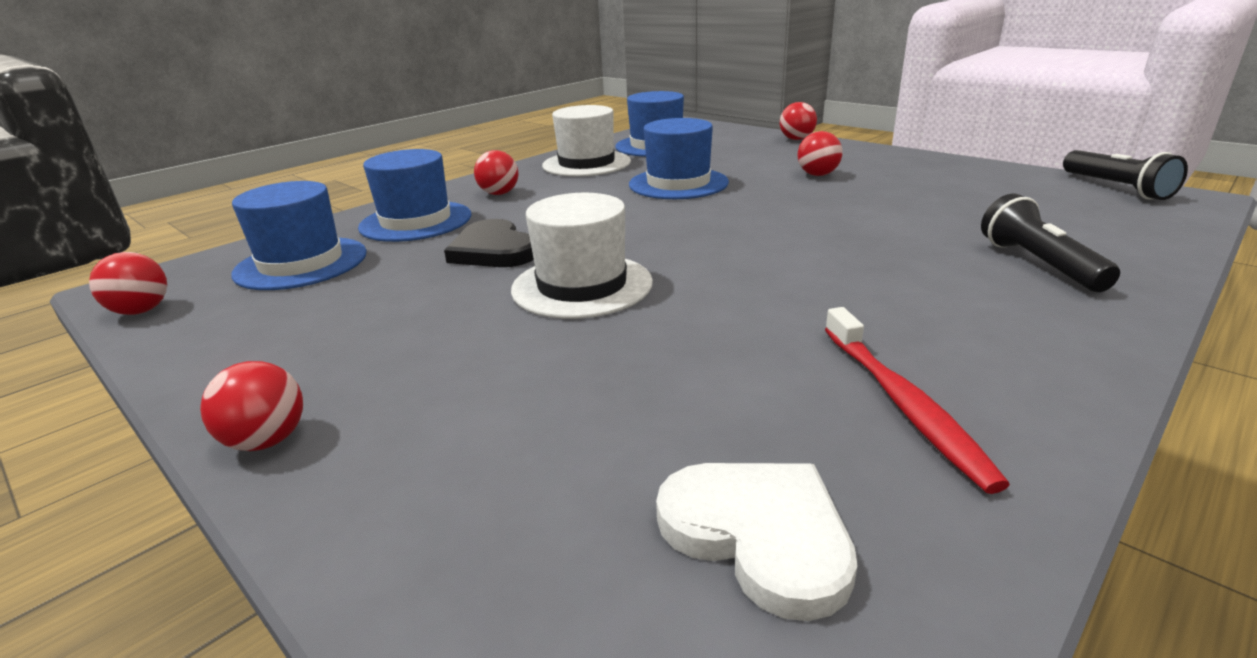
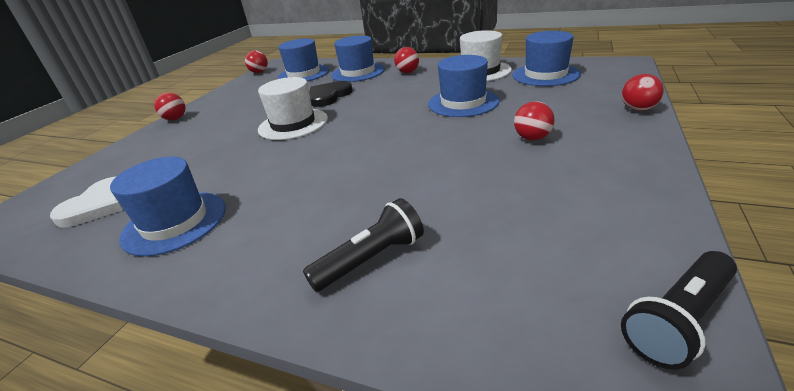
camera: 70 degrees right, 5 degrees up
(902, 403) = (175, 222): red toothbrush -> blue hat

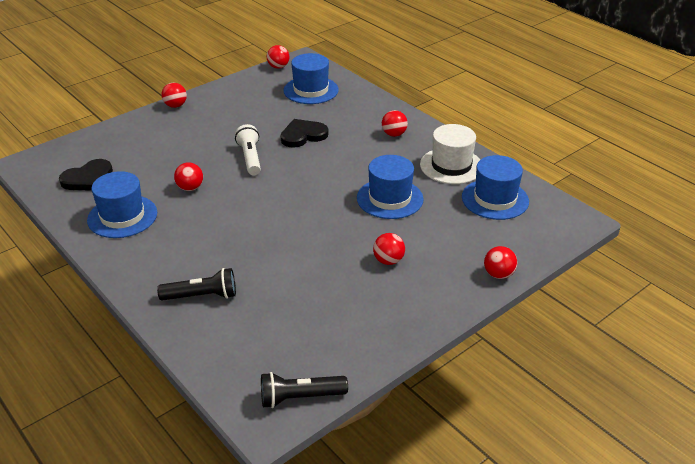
camera: 25 degrees right, 5 degrees up
(98, 205) = (88, 178): white heart -> black heart
(247, 166) = (190, 188): none -> red ball
(293, 124) = (250, 158): white hat -> white flashlight
(358, 72) = (355, 112): blue hat -> none

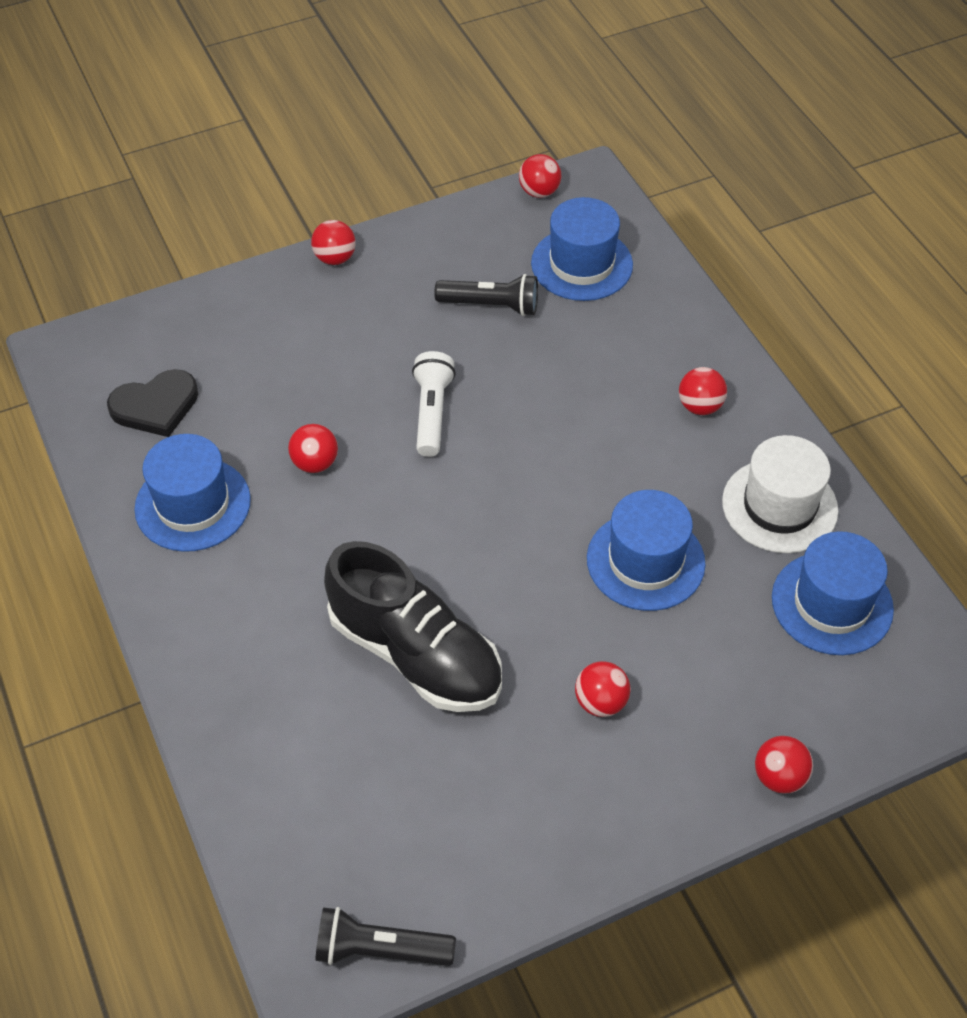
camera: 15 degrees right, 15 degrees up
(201, 296) = (279, 706): black flashlight -> black flashlight (491, 305)
(275, 258) = (415, 654): none -> black shoe
(303, 135) = (537, 376): black heart -> none

